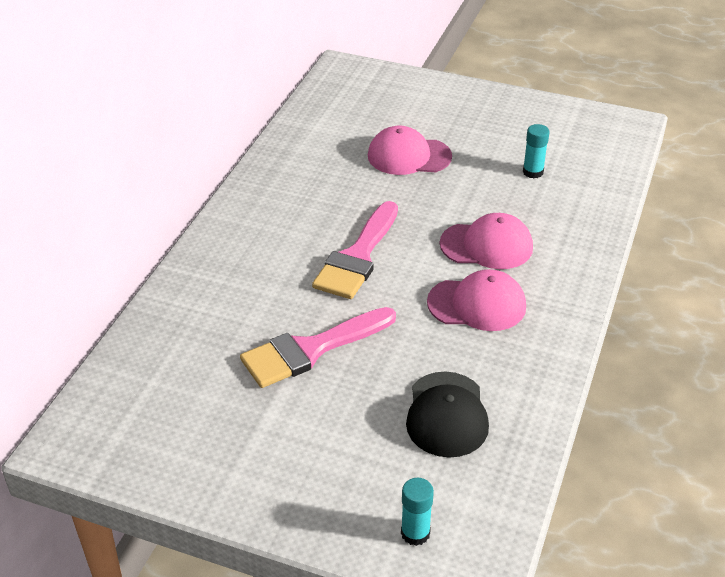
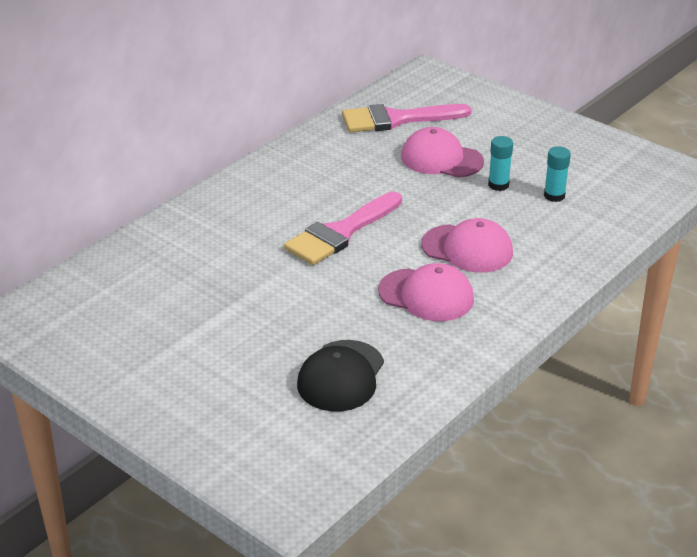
camera: 20 degrees right, 5 degrees down
(311, 350) = (253, 297): pink brush -> pink brush (396, 119)
(415, 533) = (255, 459): turquoise glue stick -> turquoise glue stick (498, 185)

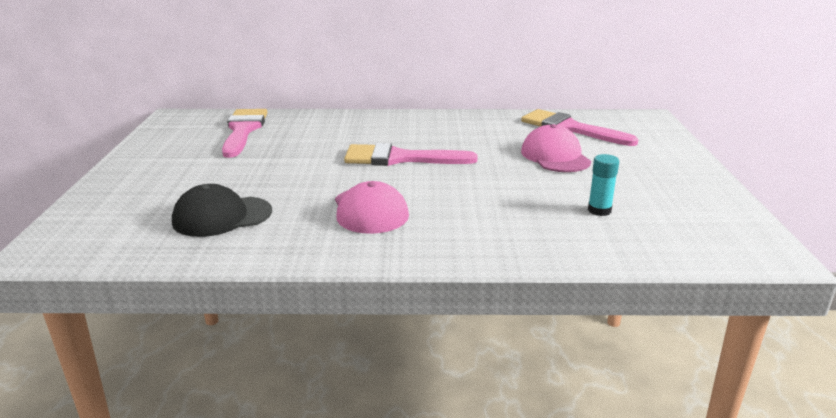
camera: 50 degrees right, 10 degrees down
(132, 290) = (243, 130): none -> pink brush
(467, 249) = (458, 204): pink cap -> none
(498, 185) = (566, 185): turquoise glue stick -> none

